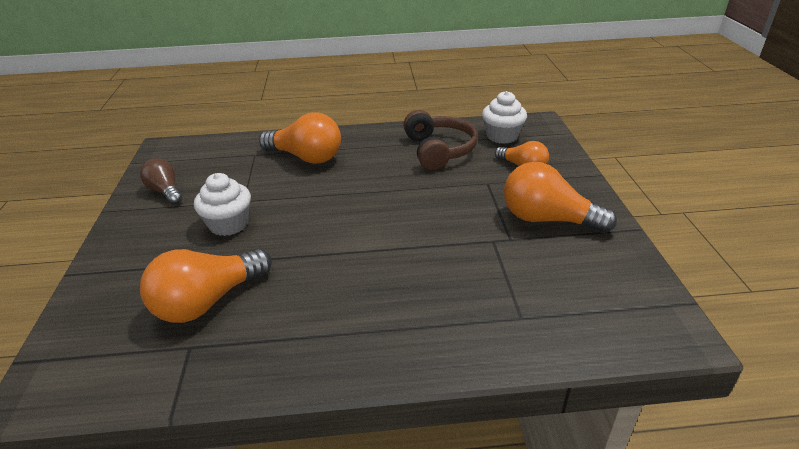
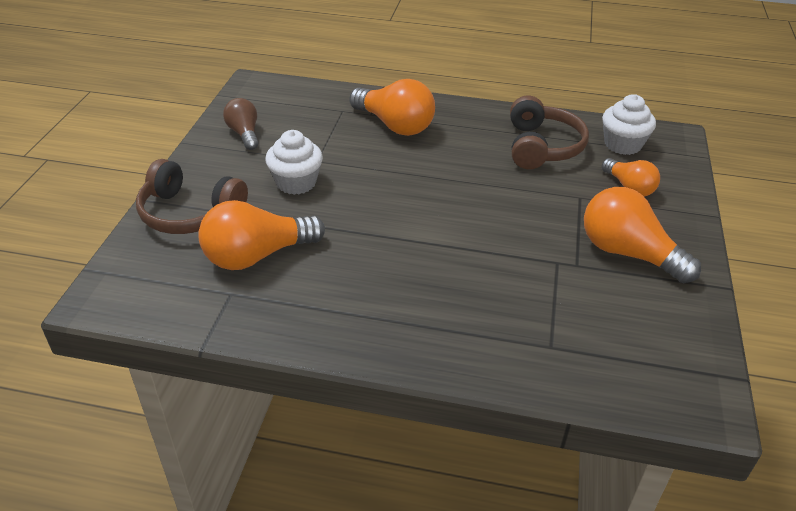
camera: 15 degrees right, 5 degrees up
(125, 276) = (190, 213): none -> brown headphones

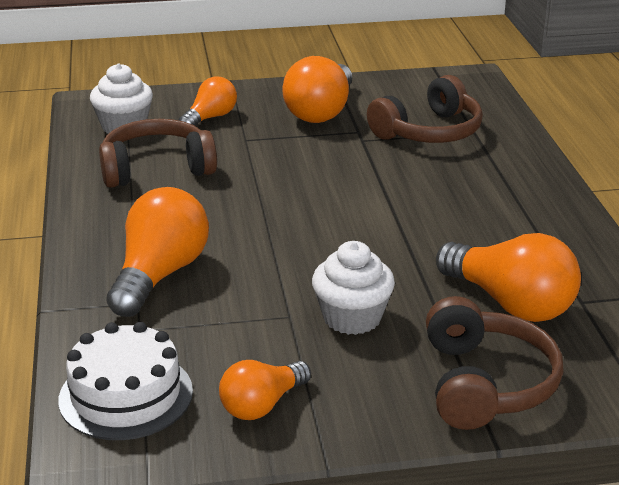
camera: 110 degrees left, 10 degrees down
(244, 134) = (262, 405): brown light bulb -> orange light bulb
(288, 98) = (126, 395): none -> white cake
(560, 312) = (429, 132): none -> brown headphones

